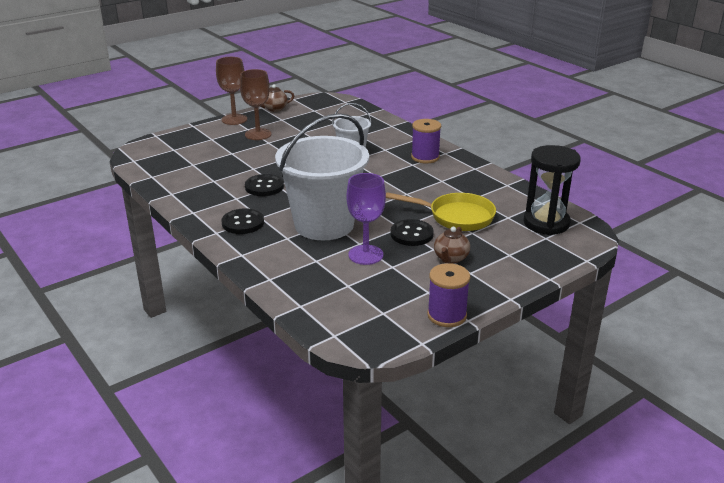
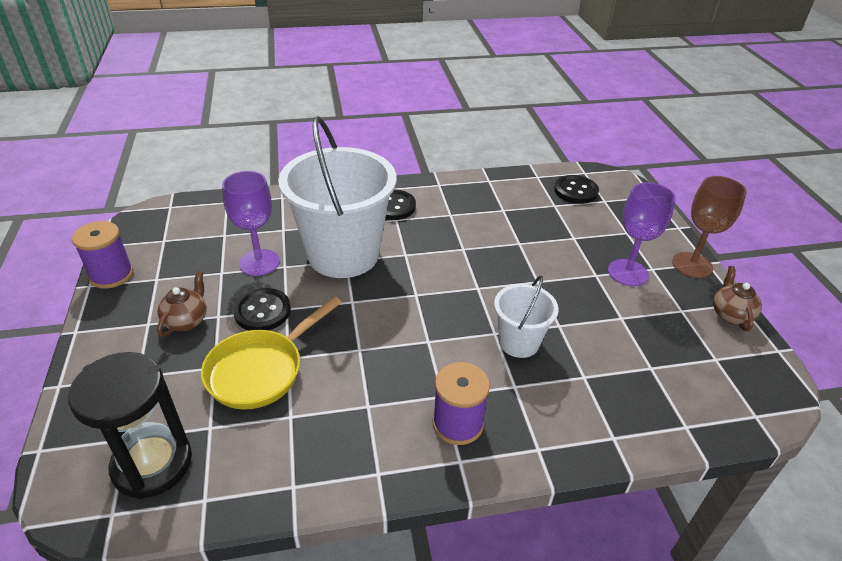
camera: 115 degrees right, 10 degrees up
(258, 134) = (627, 273): brown goblet -> purple goblet
(264, 187) = (464, 239): black button -> black button (575, 191)
(450, 258) = (186, 321): brown teapot -> brown teapot turned 60 degrees clockwise

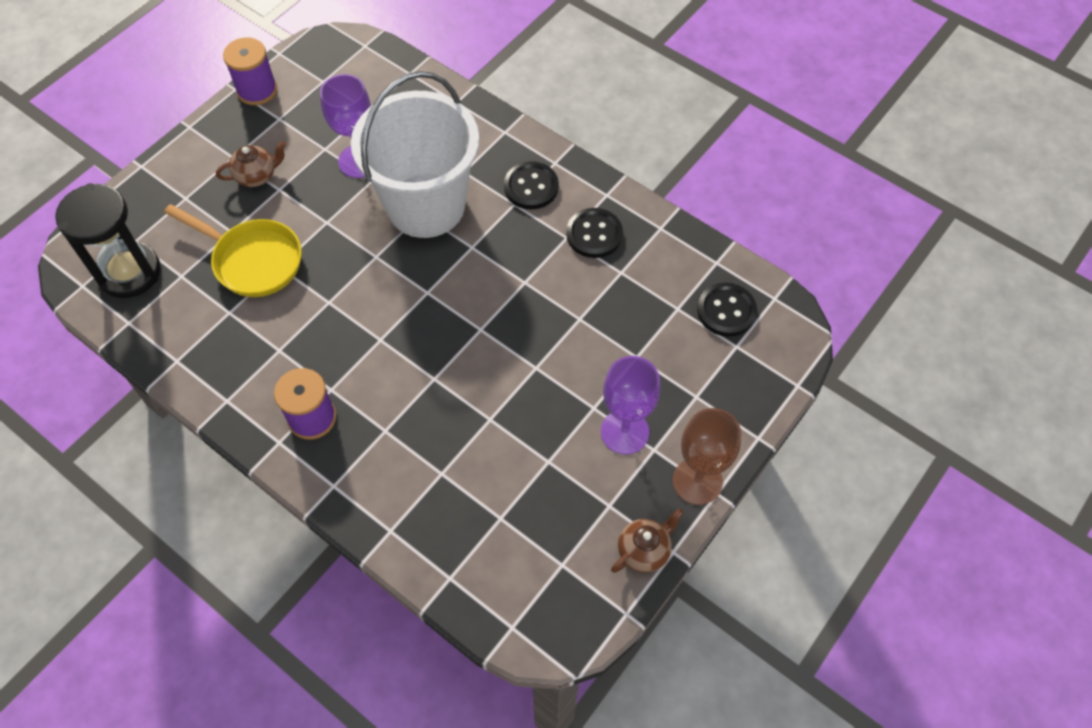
camera: 50 degrees right, 20 degrees up
(261, 370) = (253, 260): yellow pan -> yellow pan turned 150 degrees counterclockwise
(262, 311) = (309, 210): black button -> black button (594, 234)
(519, 342) = (439, 403): white bucket -> none

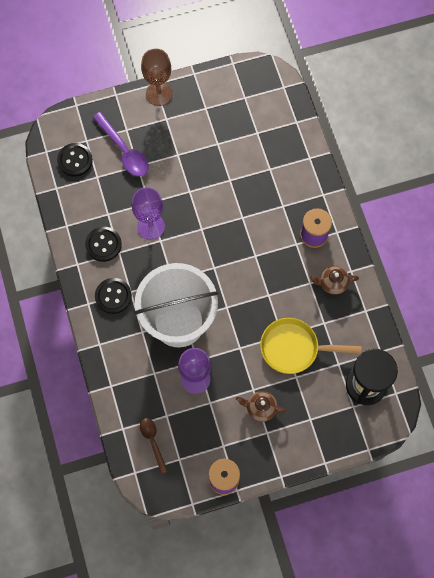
camera: 145 degrees left, 10 degrees up
(253, 260) = (294, 348): yellow pan -> yellow pan turned 60 degrees counterclockwise
(365, 80) = (153, 441): none -> brown spoon
(624, 432) = (172, 135): purple goblet -> purple goblet (150, 226)
(644, 550) = (205, 81): brown teapot -> brown teapot (332, 283)
(673, 365) = (124, 150): none -> purple spoon

